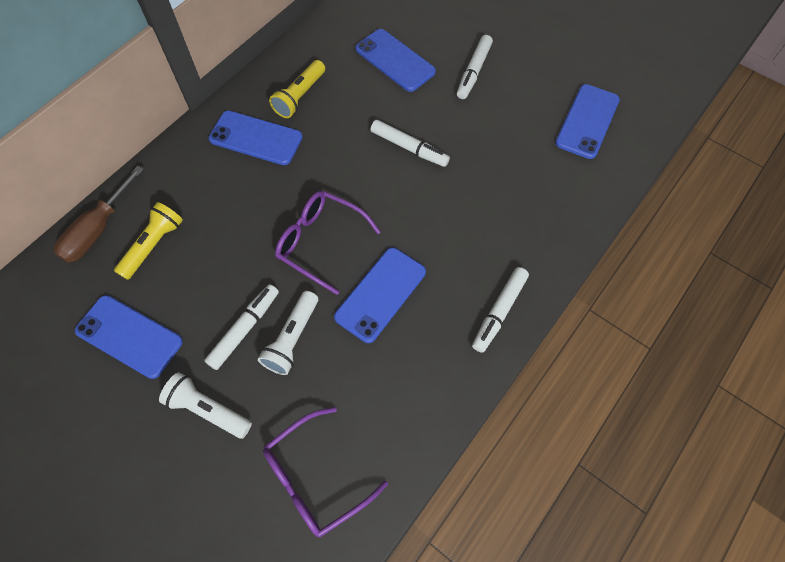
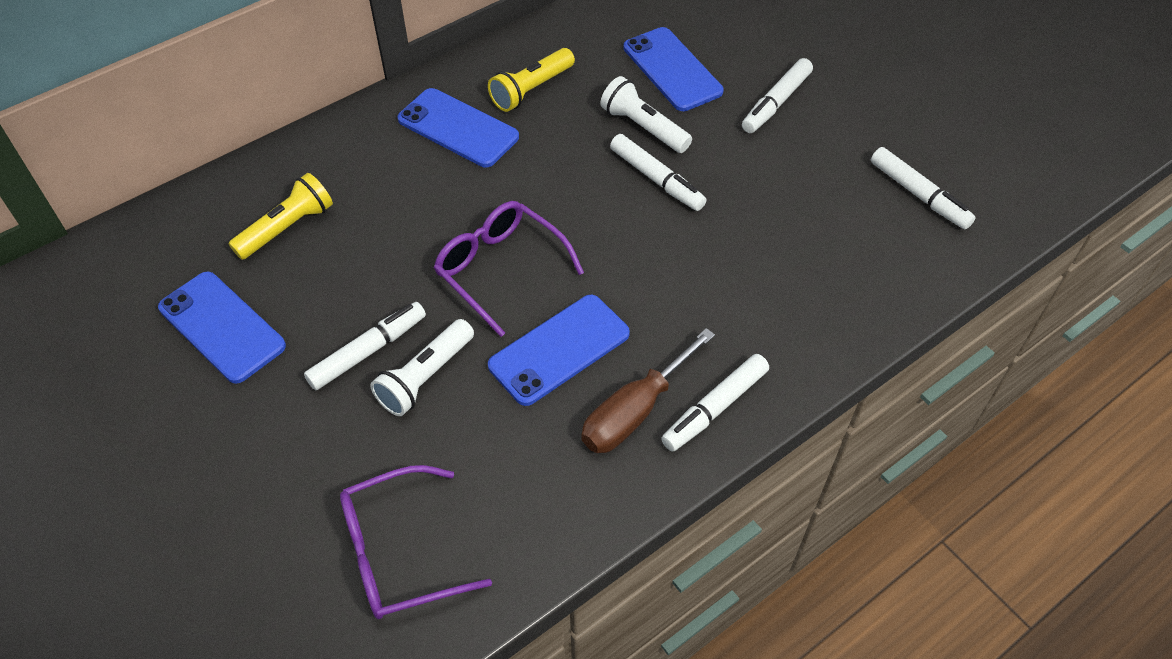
camera: 15 degrees right, 10 degrees down
(97, 230) = (225, 195): brown screwdriver -> brown screwdriver (634, 411)
(208, 409) = (289, 436): white flashlight -> white flashlight (643, 127)
(587, 121) = (918, 195): blue phone -> white marker

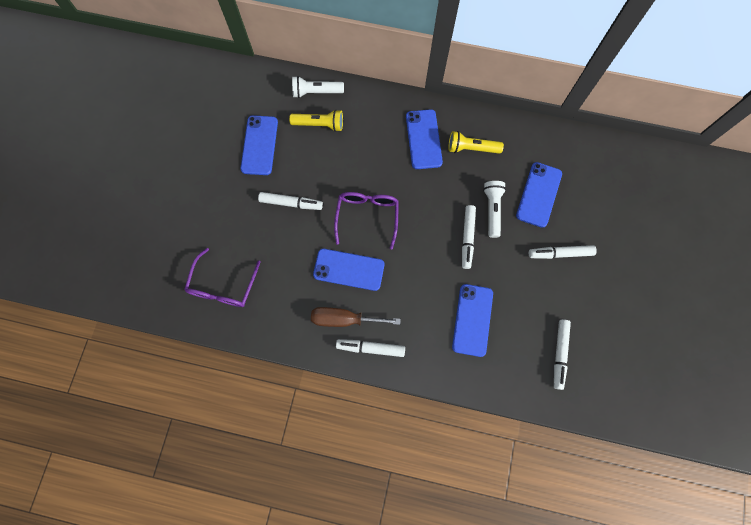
camera: 50 degrees right, 20 degrees up
(400, 553) = (223, 285): purple glasses -> purple glasses turned 105 degrees counterclockwise
(425, 377) = (297, 232): white flashlight -> white flashlight (316, 92)
(784, 254) = (472, 320): none -> blue phone

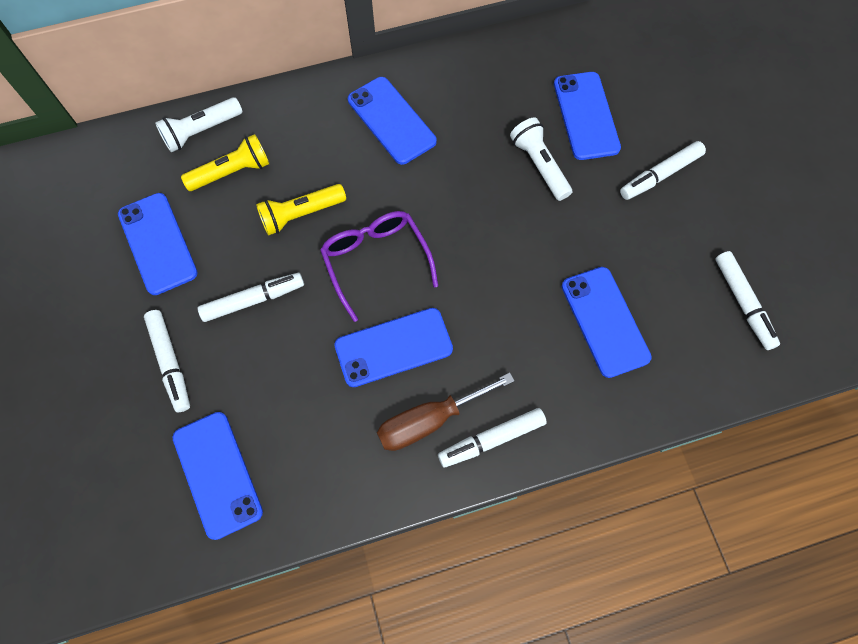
camera: 30 degrees left, 5 degrees down
(223, 285) = (217, 474): purple glasses -> blue phone
(467, 238) = (530, 218): white marker -> white marker (170, 363)
(471, 148) = (462, 101): yellow flashlight -> yellow flashlight (300, 214)

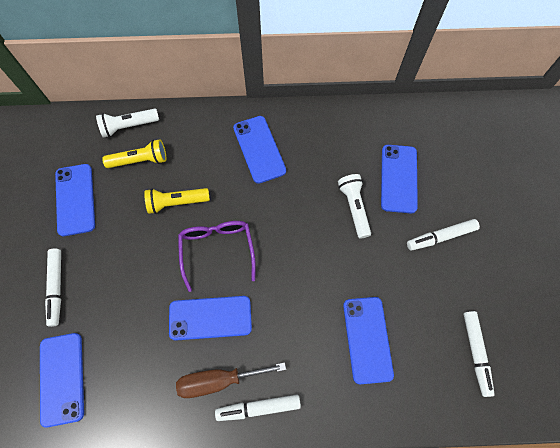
camera: 15 degrees right, 0 degrees up
(253, 300) = (125, 257): white marker -> none

